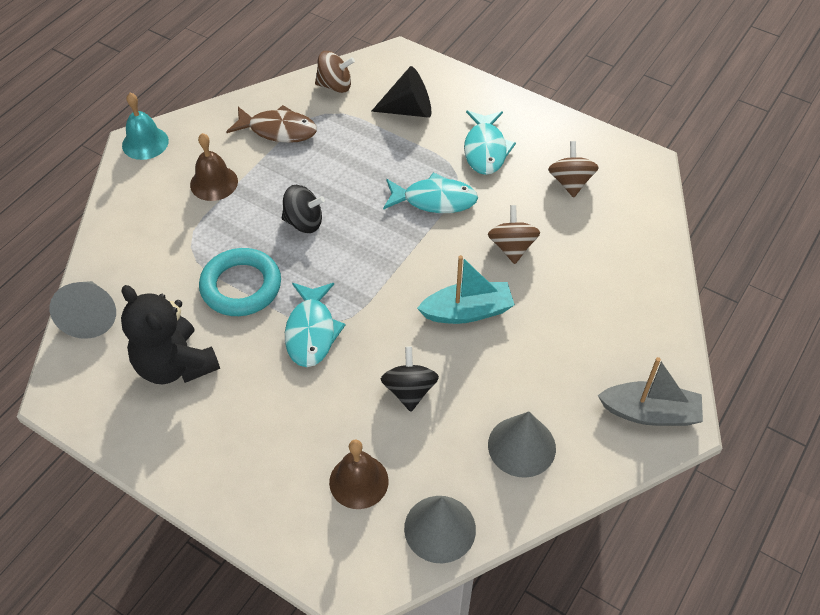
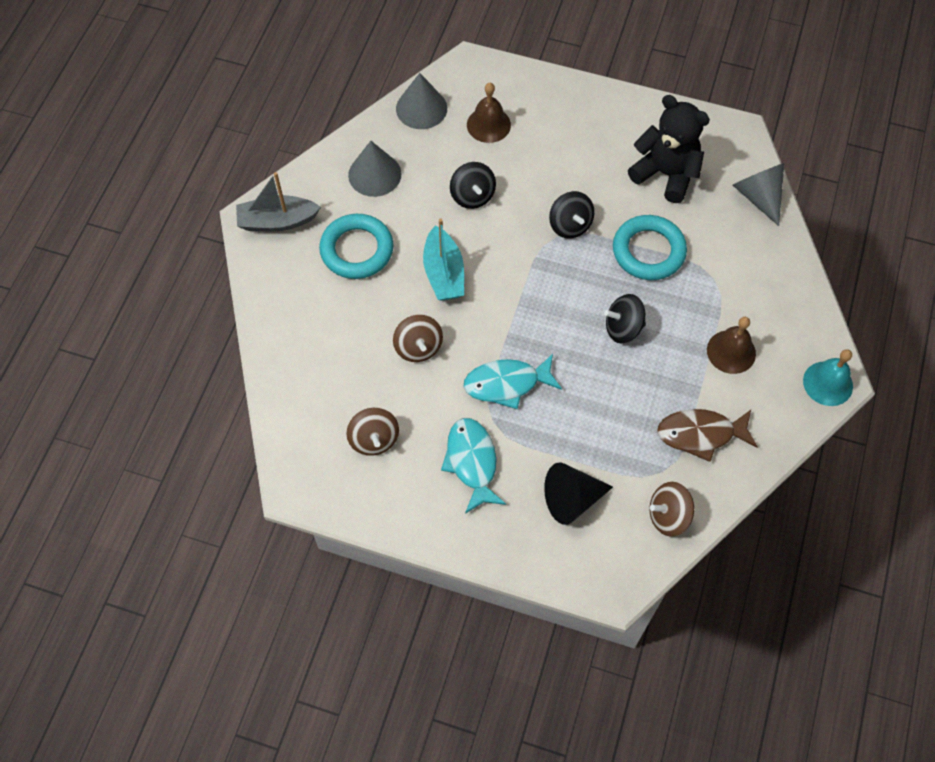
camera: 165 degrees right, 10 degrees up
(311, 331) = (570, 225): turquoise fish -> black spinning top
(467, 311) = (444, 273): turquoise boat -> turquoise boat turned 75 degrees counterclockwise
(559, 358) = (357, 250): none -> turquoise ring

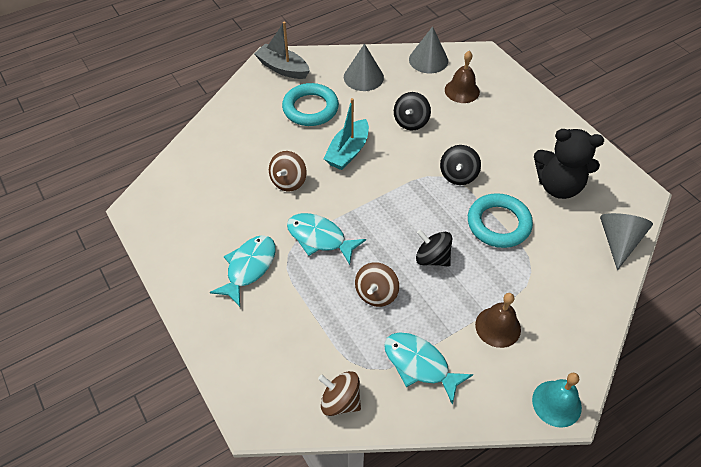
camera: 40 degrees right, 10 degrees down
(374, 439) = (207, 213): brown spinning top -> brown spinning top (376, 293)
(571, 499) = (286, 338): black cone -> none
(666, 174) = (558, 186): black teddy bear -> black teddy bear turned 120 degrees clockwise
(701, 434) = (420, 365): brown fish -> turquoise fish

